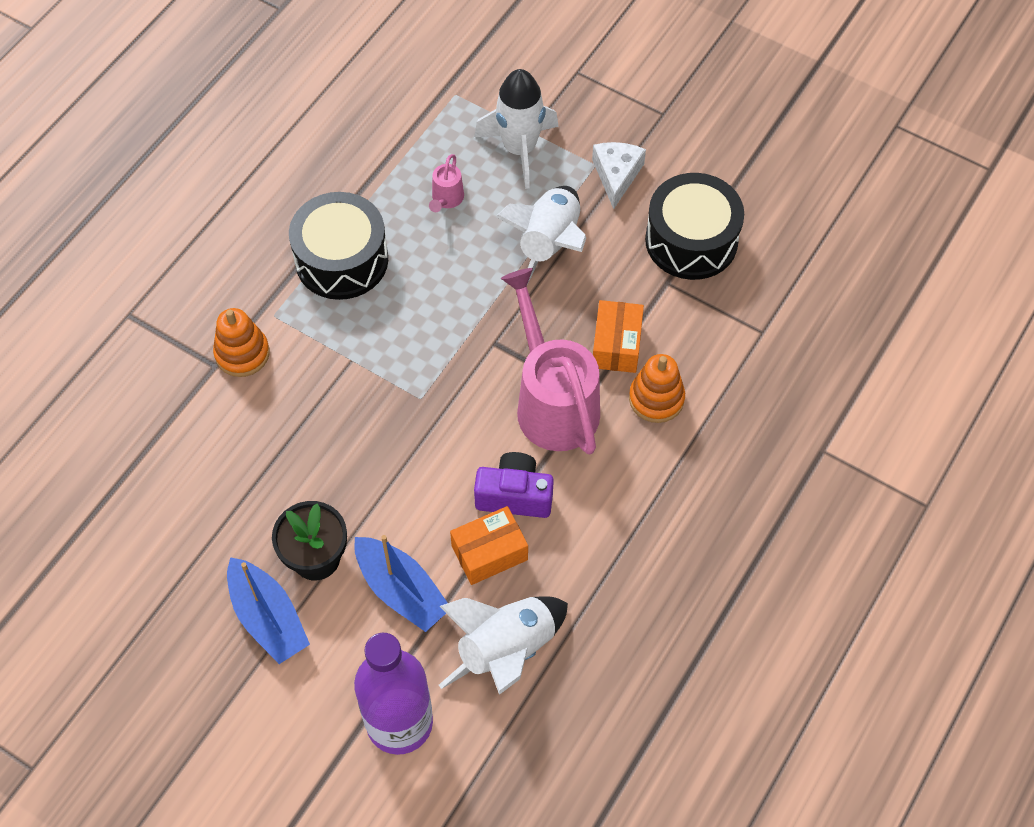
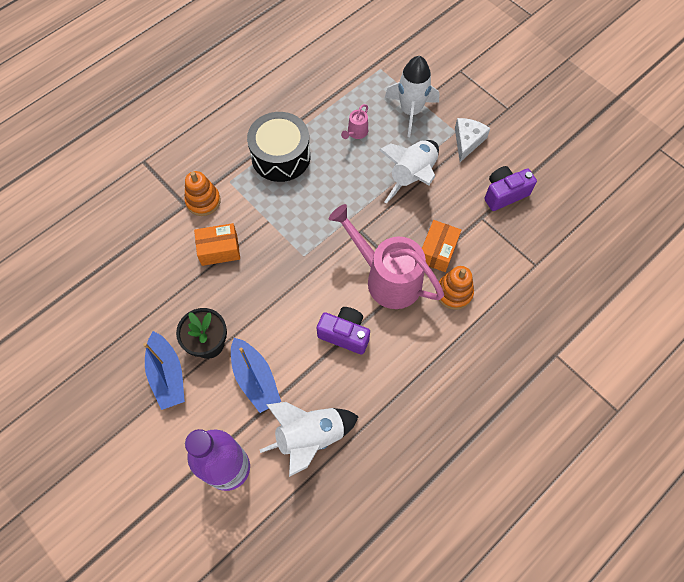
camera: 15 degrees right, 5 degrees up
(489, 553) = (318, 368): orange box -> orange box (219, 249)
(552, 401) = (386, 278): pink watering can -> pink watering can turned 45 degrees counterclockwise
(691, 240) = (504, 194): black drum -> purple camera

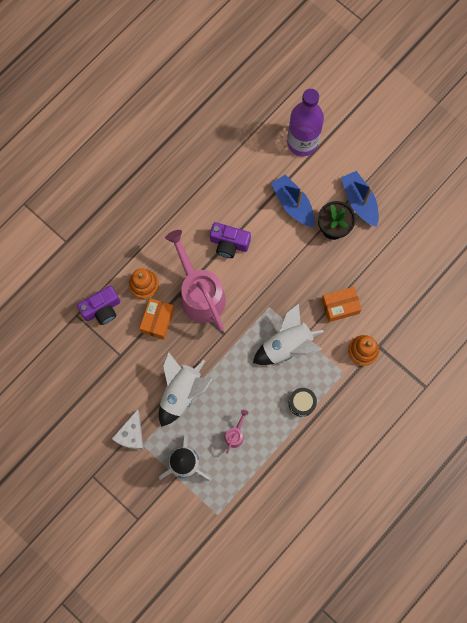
camera: 175 degrees right, 10 degrees up
(281, 156) = (302, 403): black drum -> black drum, size x0.50
(310, 437) = (247, 167): white rocket -> white rocket (287, 345)
(386, 278) = (199, 293): pink watering can -> pink watering can turned 150 degrees counterclockwise
(504, 194) = (99, 381): purple camera -> purple camera (102, 309)

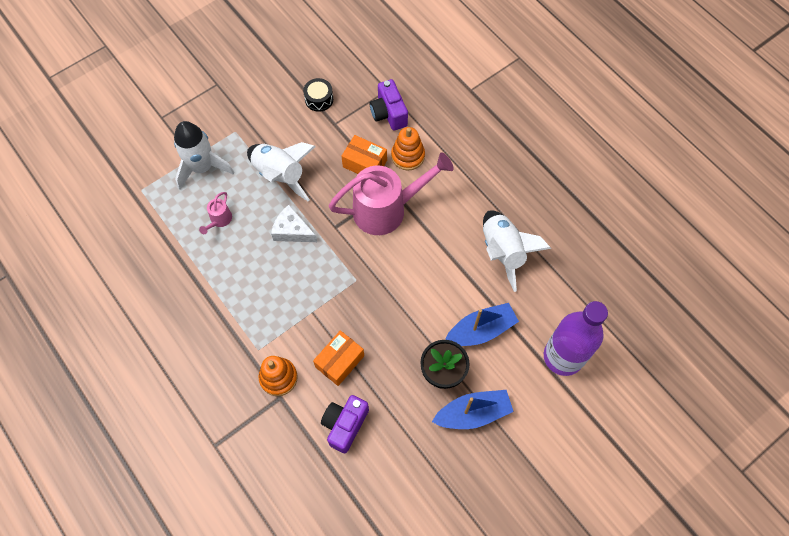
camera: 100 degrees right, 10 degrees down
(131, 434) = (248, 123): white cheese -> white cheese (292, 231)
(229, 244) = (441, 249): purple camera -> purple camera (345, 425)
(235, 434) = (219, 220): pink watering can -> pink watering can turned 75 degrees clockwise
(287, 345) = (306, 292): white rocket -> white rocket (503, 251)
(302, 403) = (235, 296): black drum -> black drum (319, 99)
(340, 306) = (340, 361): orange box -> orange box turned 45 degrees clockwise

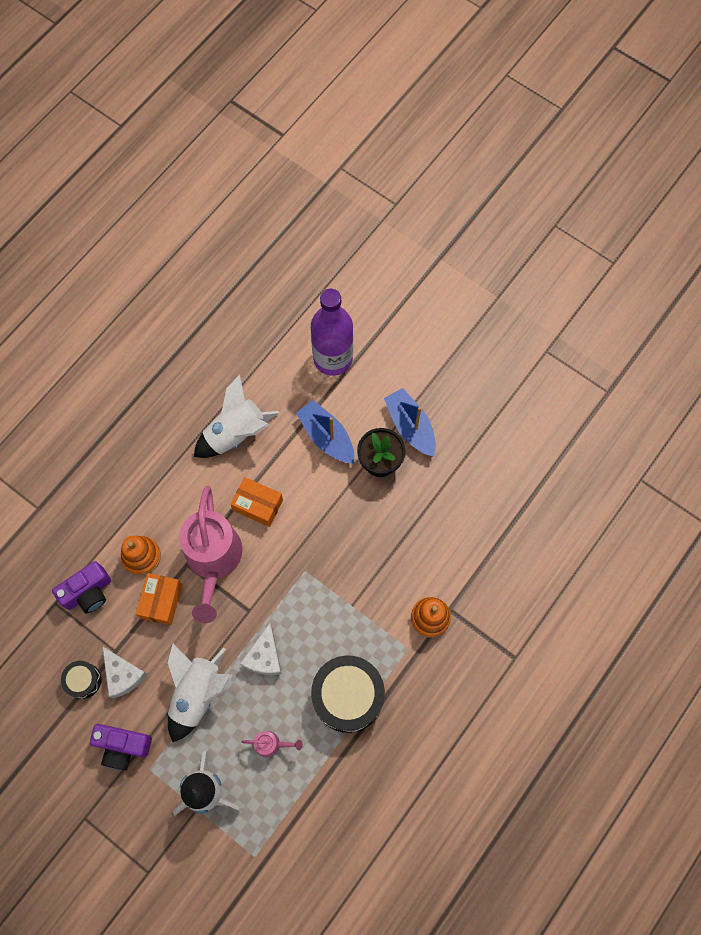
camera: 105 degrees left, 5 degrees up
(235, 288) = (348, 696): none -> black drum
(314, 126) = (123, 675): none -> white cheese
(340, 361) = (396, 562): orange box -> orange box (258, 505)
(345, 425) = (457, 539): purple camera -> purple camera (123, 746)
(387, 209) = (213, 561): pink watering can -> pink watering can turned 150 degrees counterclockwise

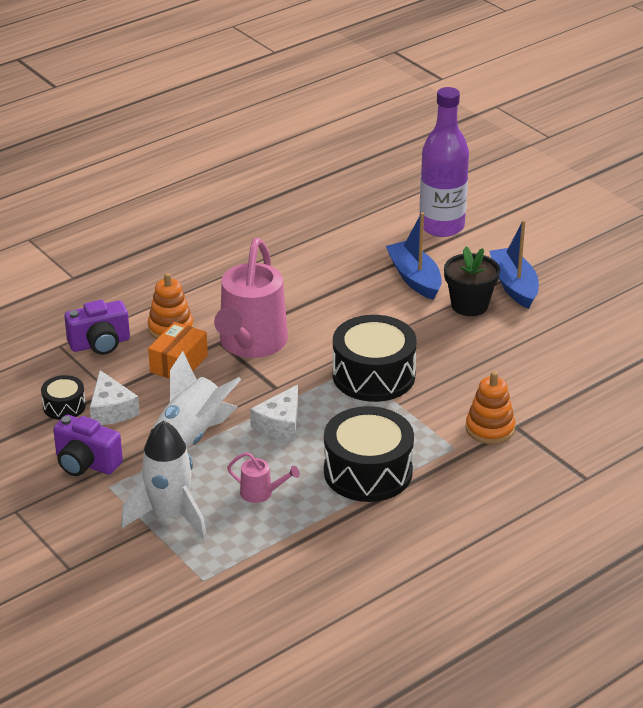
camera: 15 degrees right, 35 degrees down
(236, 433) = (313, 260): white rocket -> none
(258, 505) = (317, 313): orange box -> none
(323, 575) = (373, 375): none -> black drum

